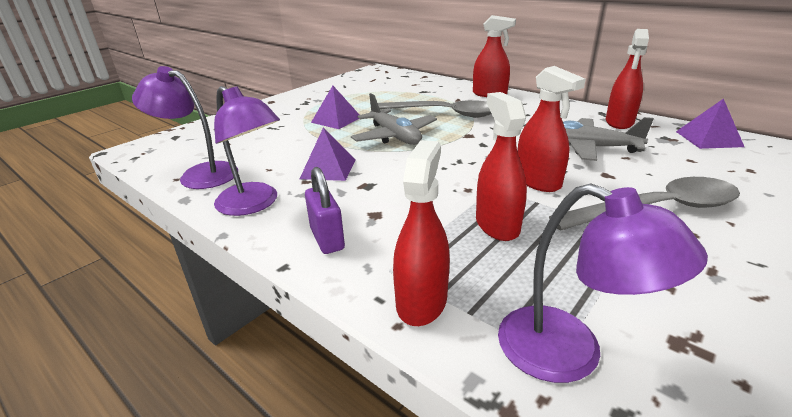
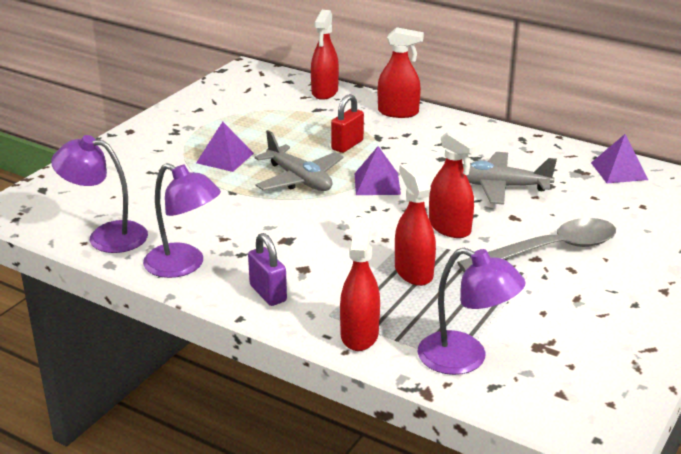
camera: 10 degrees left, 0 degrees up
(328, 169) = (241, 223): purple pyramid -> purple pyramid (377, 183)
(443, 114) = (347, 145): grey spoon -> red padlock
(619, 122) = (537, 152): red spray bottle -> red spray bottle (325, 92)

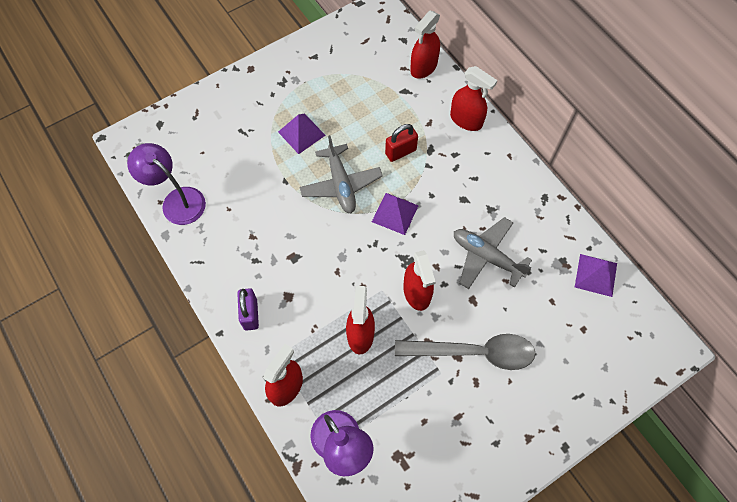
camera: 25 degrees right, 35 degrees up
(184, 265) = (211, 257): purple lamp -> none

